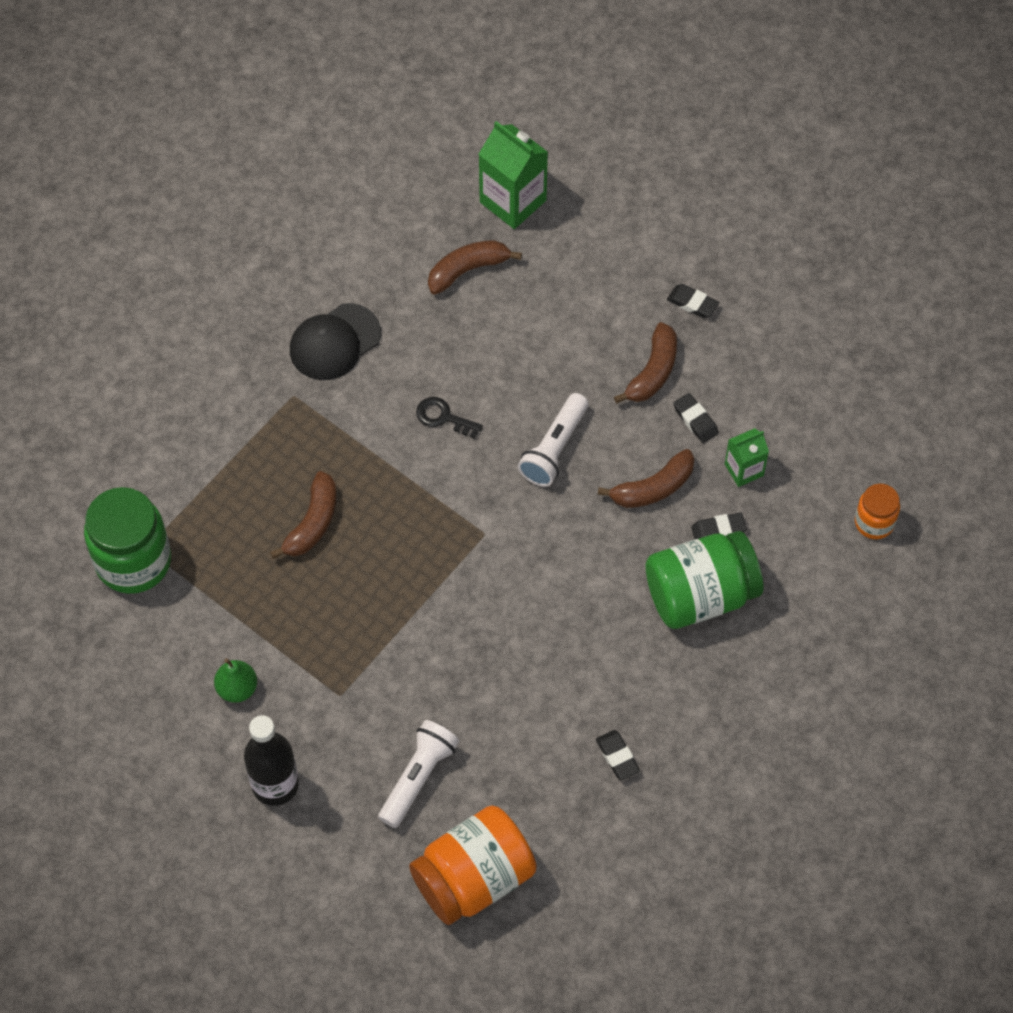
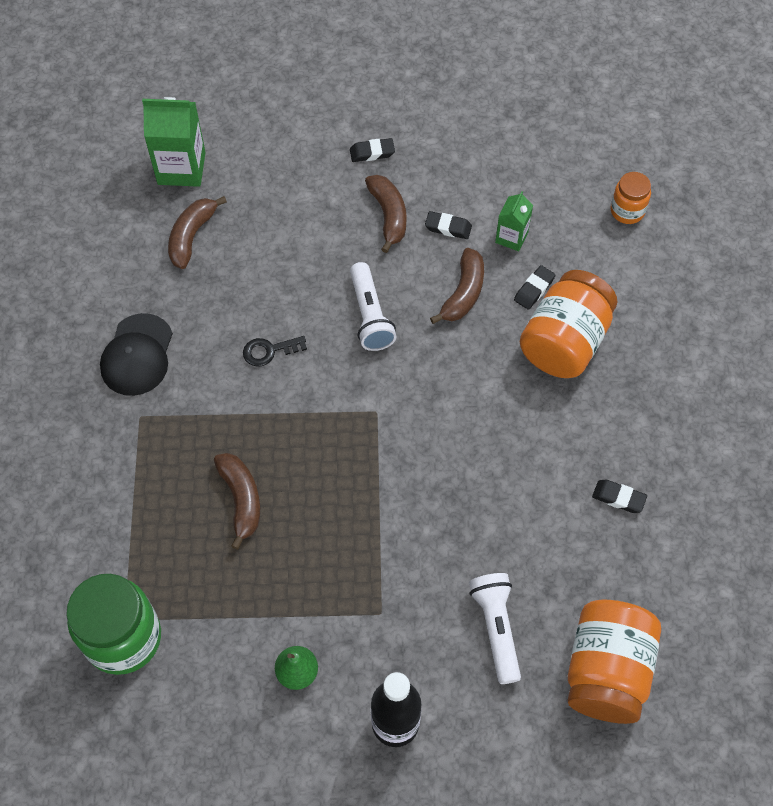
camera: 40 degrees left, 0 degrees up
(700, 595) = (564, 342): green jar -> orange jar

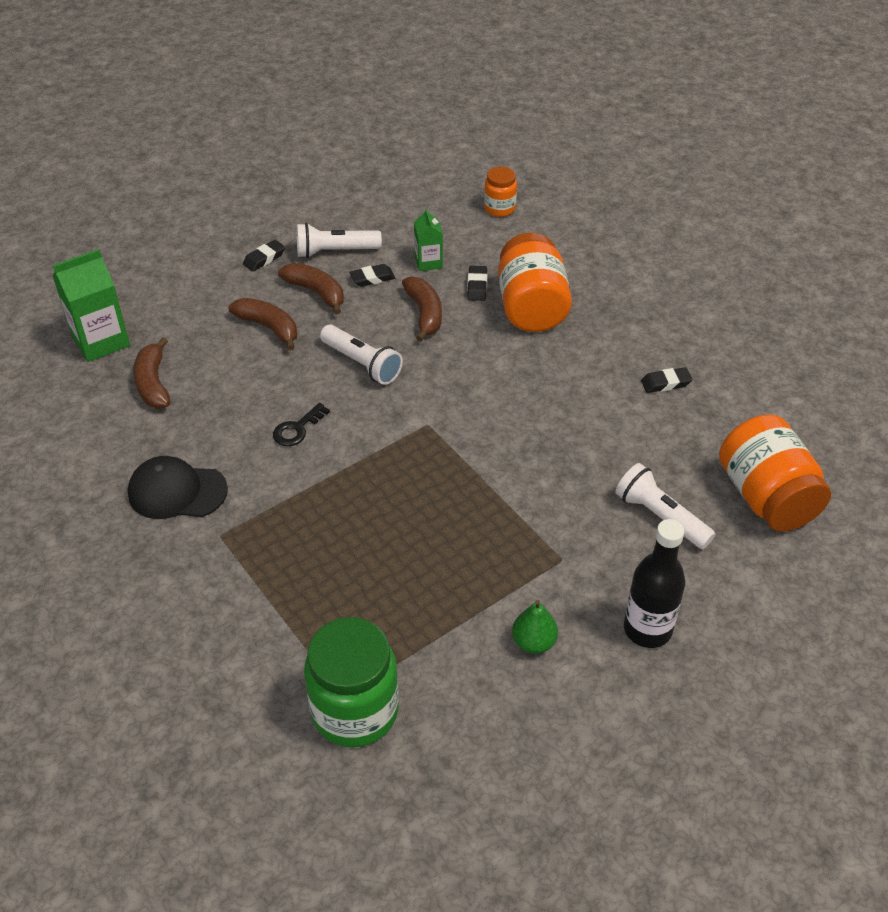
camera: 35 degrees left, 15 degrees down
(137, 355) = (177, 491): black cap -> black cap turned 120 degrees clockwise
(241, 500) = (369, 546): brown banana -> brown banana (269, 328)
(438, 179) = (335, 251): none -> white flashlight

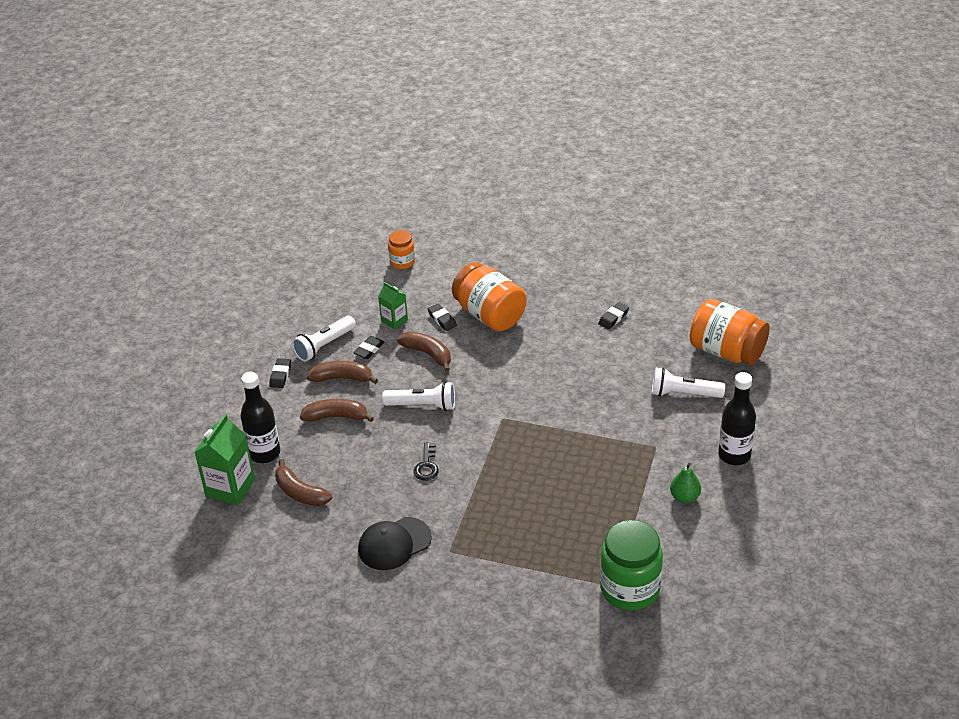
camera: 35 degrees left, 5 degrees down
(167, 325) = (264, 453): none -> black bottle

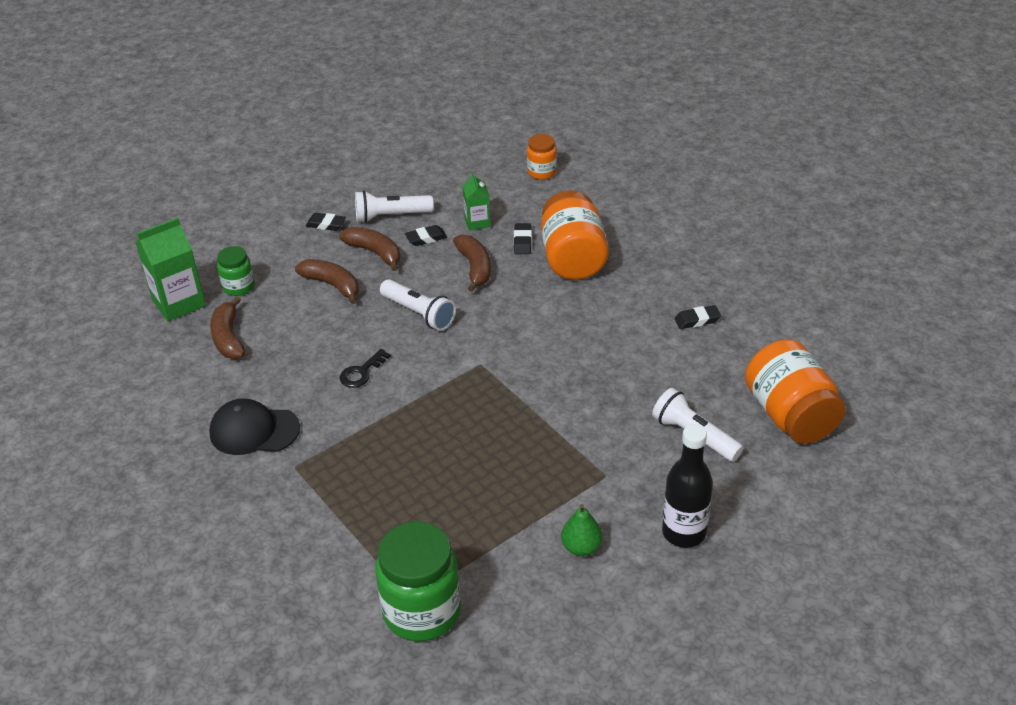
camera: 35 degrees right, 0 degrees up
(264, 453) = (238, 287): black bottle -> green jar
(280, 375) = (326, 224): black eraser -> black eraser turned 60 degrees clockwise

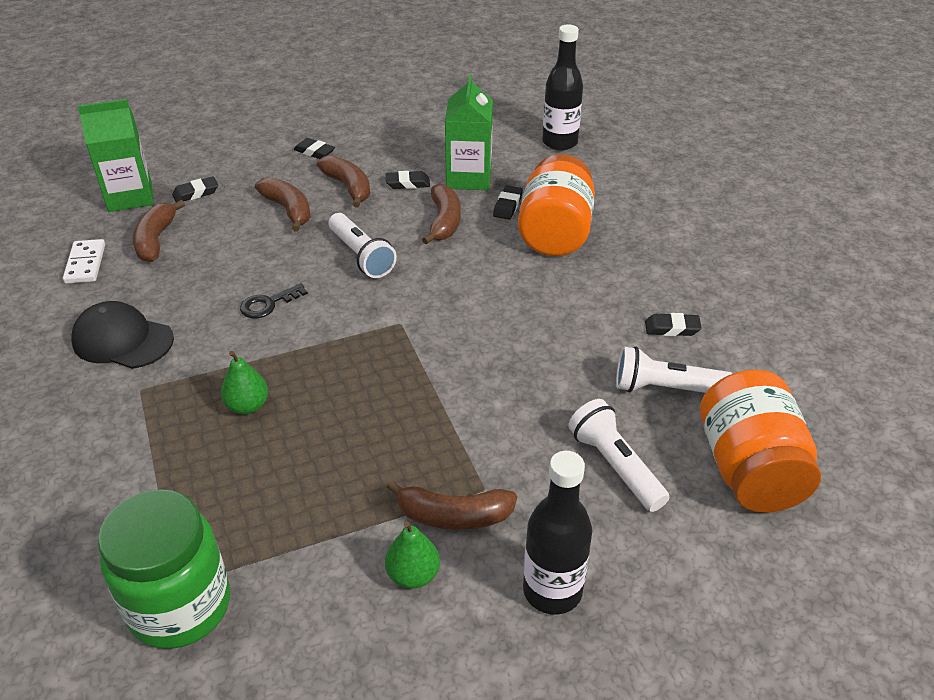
camera: 15 degrees right, 0 degrees up
(178, 373) = (85, 264): none -> white domino
(238, 287) = (196, 193): green jar -> black eraser
(391, 216) = (383, 156): white flashlight -> white flashlight (666, 388)
(391, 458) = (247, 406): none -> green pear
(477, 222) = (469, 178): green carton -> green carton, size x1.73
(541, 172) = (559, 142): orange jar -> black bottle
(591, 500) = (453, 516): none -> brown banana

